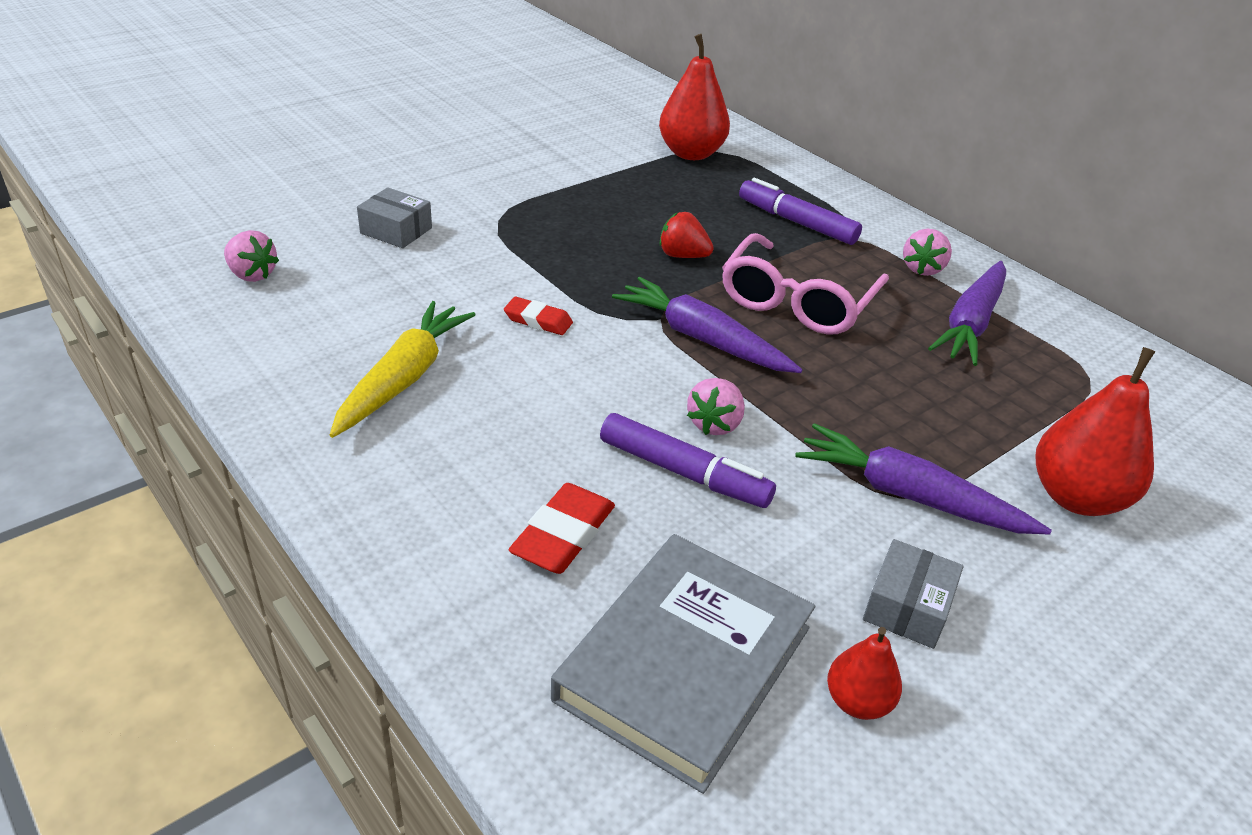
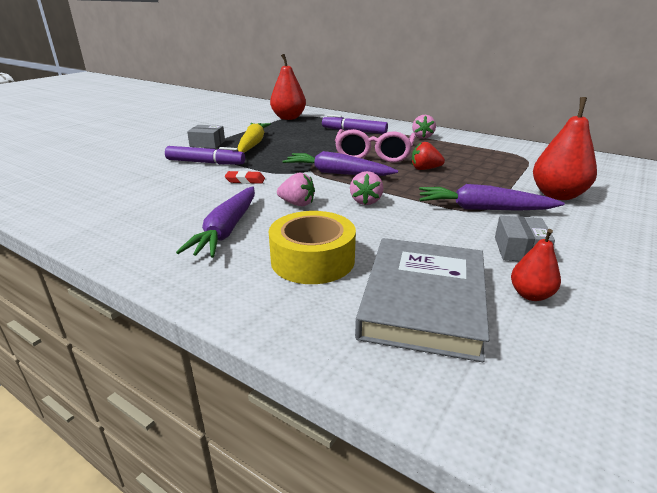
camera: 15 degrees left, 10 degrees down
(252, 274) = (61, 189): pink strawberry -> pink strawberry (297, 204)
(396, 230) = (145, 161): grey box -> grey box (207, 144)
(404, 378) = (178, 214): yellow carrot -> yellow carrot (253, 144)
(563, 535) = (312, 260): red eraser -> yellow tape
(683, 256) = (307, 148): red strawberry -> red strawberry (425, 169)
(683, 473) = (363, 222): purple marker -> purple marker (205, 163)
(970, 323) = (458, 149): purple carrot -> purple carrot (226, 230)

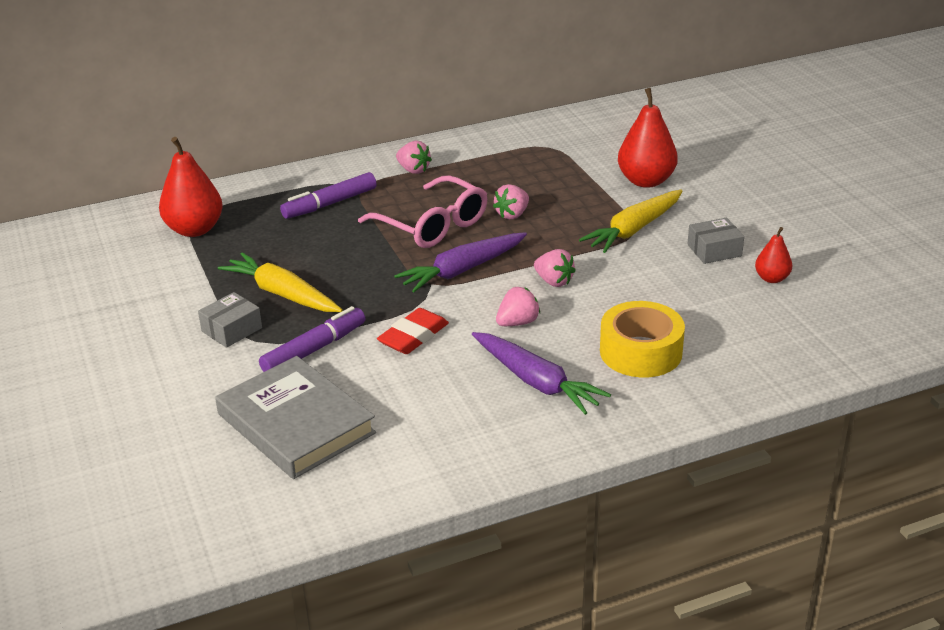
camera: 55 degrees left, 5 degrees up
(245, 180) = (413, 336): red eraser -> red eraser, size x1.51
(423, 301) = (742, 324): grey book -> grey book (296, 423)
(425, 169) = (512, 214): red strawberry -> pink strawberry
(483, 209) = (634, 230): purple carrot -> yellow carrot
(520, 250) = (714, 250): grey box -> grey box turned 60 degrees counterclockwise

